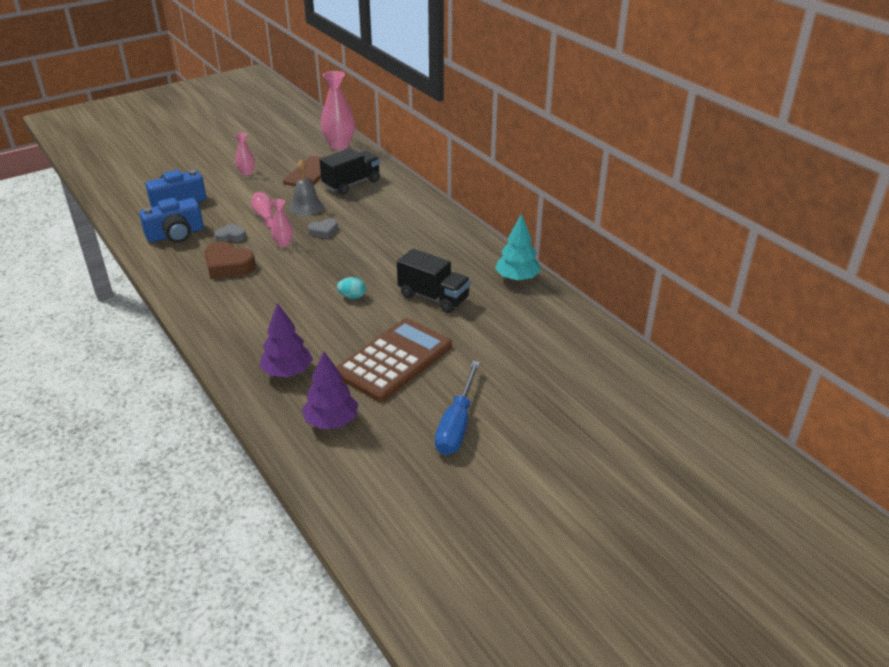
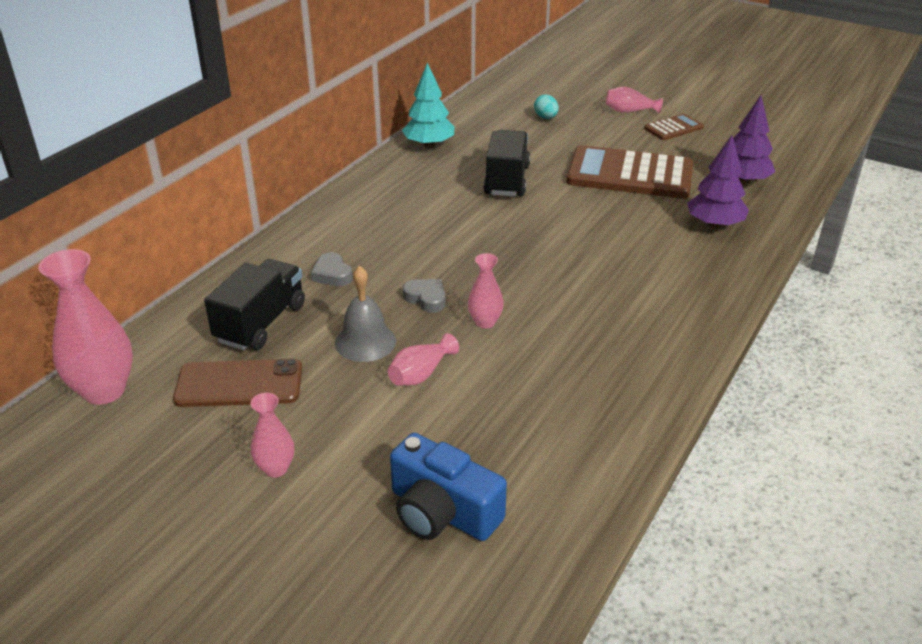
camera: 115 degrees left, 0 degrees up
(175, 234) = (549, 449): blue camera -> none
(228, 265) = (580, 349): brown heart -> none
(231, 236) = (507, 382): grey heart -> grey heart (332, 274)
(351, 183) = (261, 323): black truck -> black truck turned 90 degrees clockwise
(352, 296) = (554, 228): turquoise egg -> turquoise egg (545, 117)
(457, 424) = (673, 128): blue screwdriver -> brown calculator
(511, 410) = (629, 111): none -> pink vase

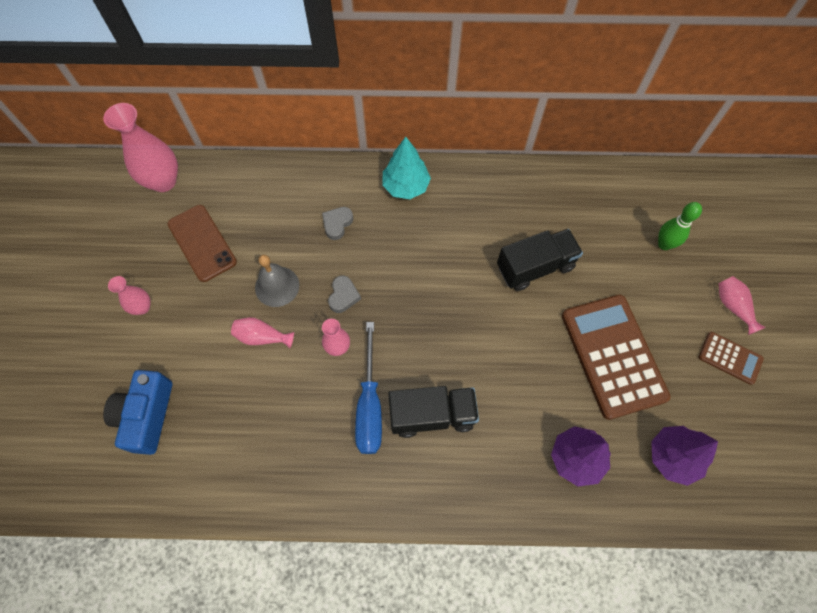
camera: 60 degrees right, 30 degrees up
(261, 323) = (263, 217): black truck -> black truck (432, 415)
(429, 145) = (550, 184): turquoise tree -> turquoise tree (405, 186)
(545, 117) = (664, 244): turquoise egg -> green bowling pin
(572, 322) = (369, 405): none -> blue screwdriver

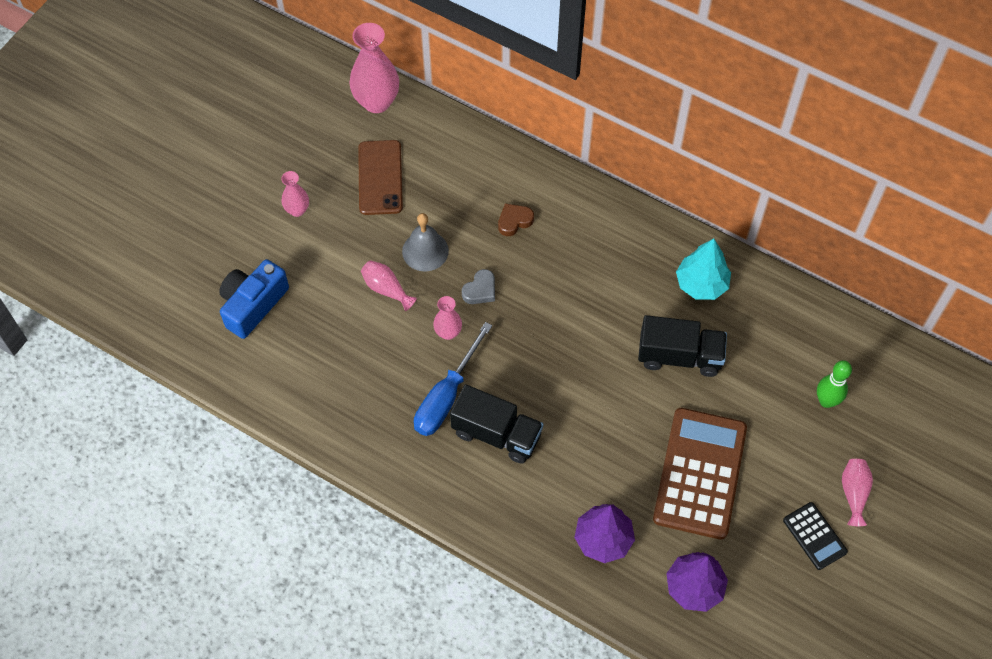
camera: 30 degrees right, 5 degrees down
(337, 224) = (514, 221): grey heart -> brown heart
(405, 186) = (602, 217): turquoise tree -> turquoise tree (701, 284)
(730, 358) = (814, 536): brown calculator -> black calculator

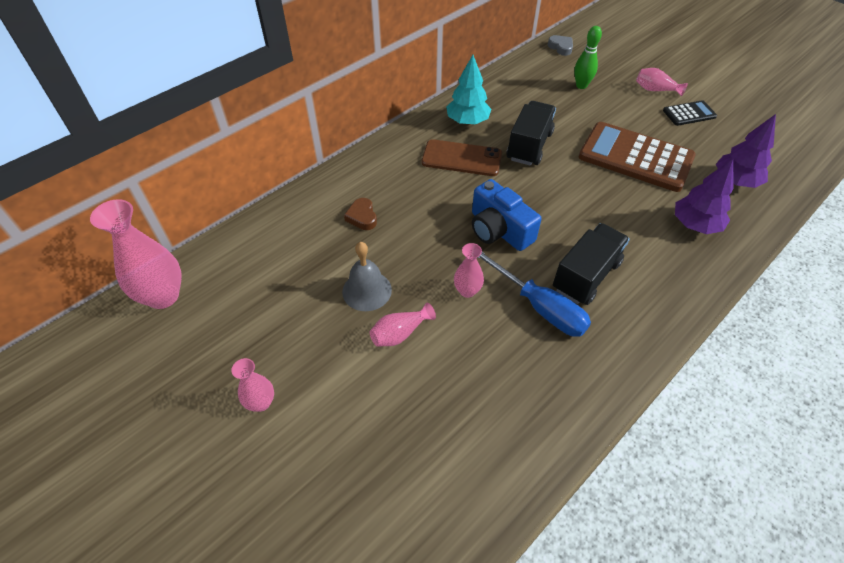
camera: 75 degrees left, 10 degrees down
(253, 305) = (374, 481): blue camera -> blue camera (499, 230)
(380, 177) = (260, 312): brown phone -> brown phone (461, 158)
(480, 290) = (427, 256): grey heart -> grey heart (561, 47)

